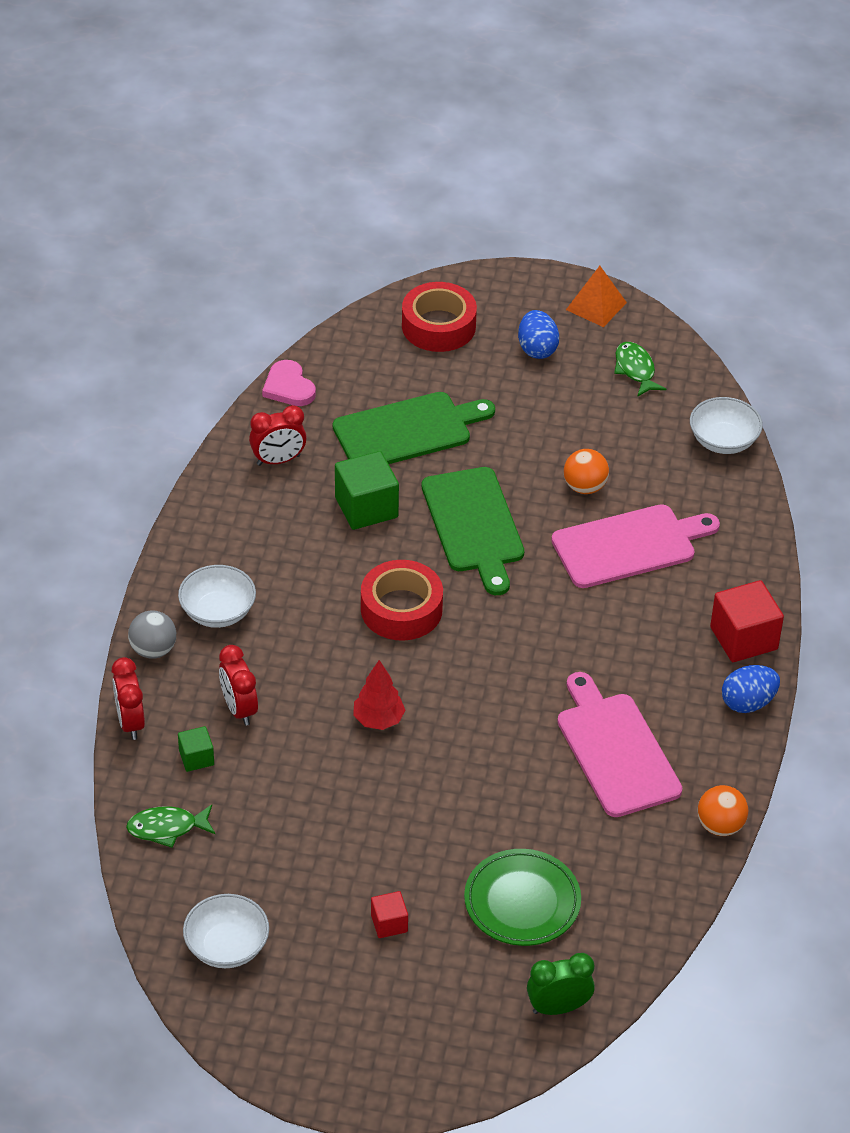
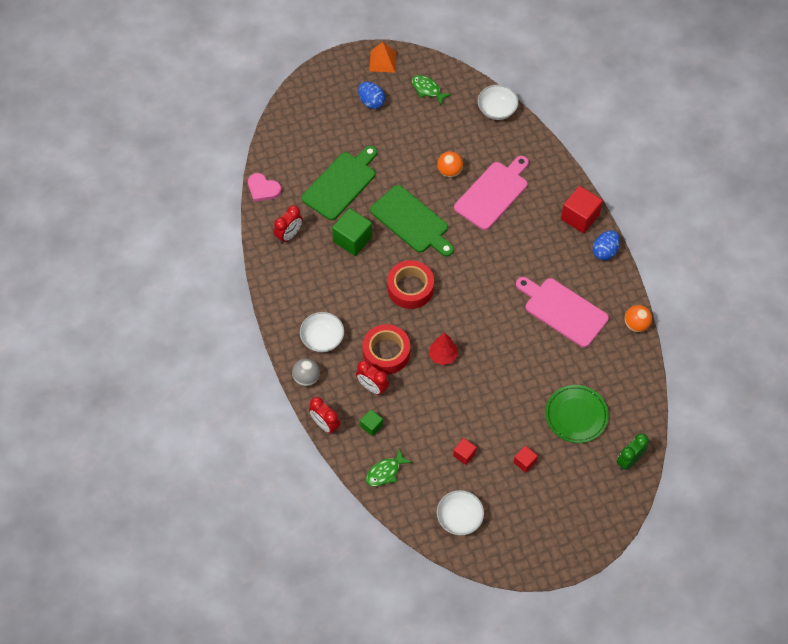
camera: 30 degrees left, 15 degrees up
(304, 865) = (464, 454): none -> red cube
(438, 326) = (313, 113): red tape -> red tape (386, 353)

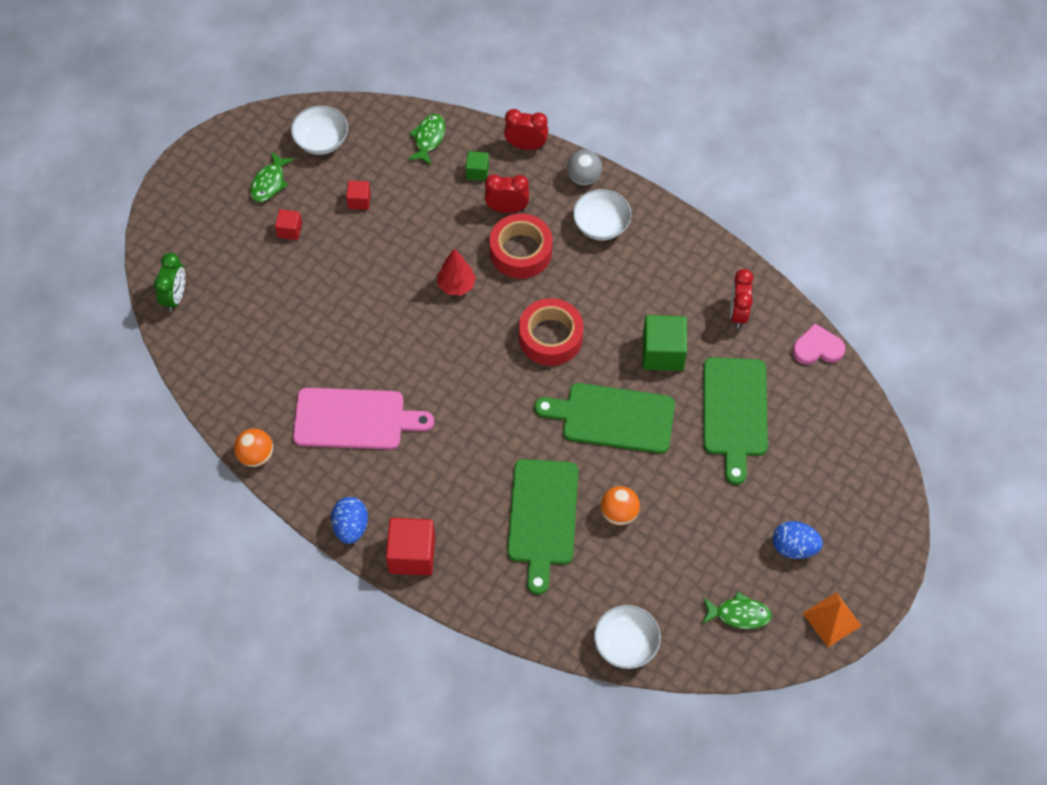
camera: 145 degrees right, 0 degrees up
(493, 193) = (542, 517): pink cutting board -> green cutting board
(516, 507) = (269, 182): none -> green fish
(576, 415) = (263, 309): green plate -> none

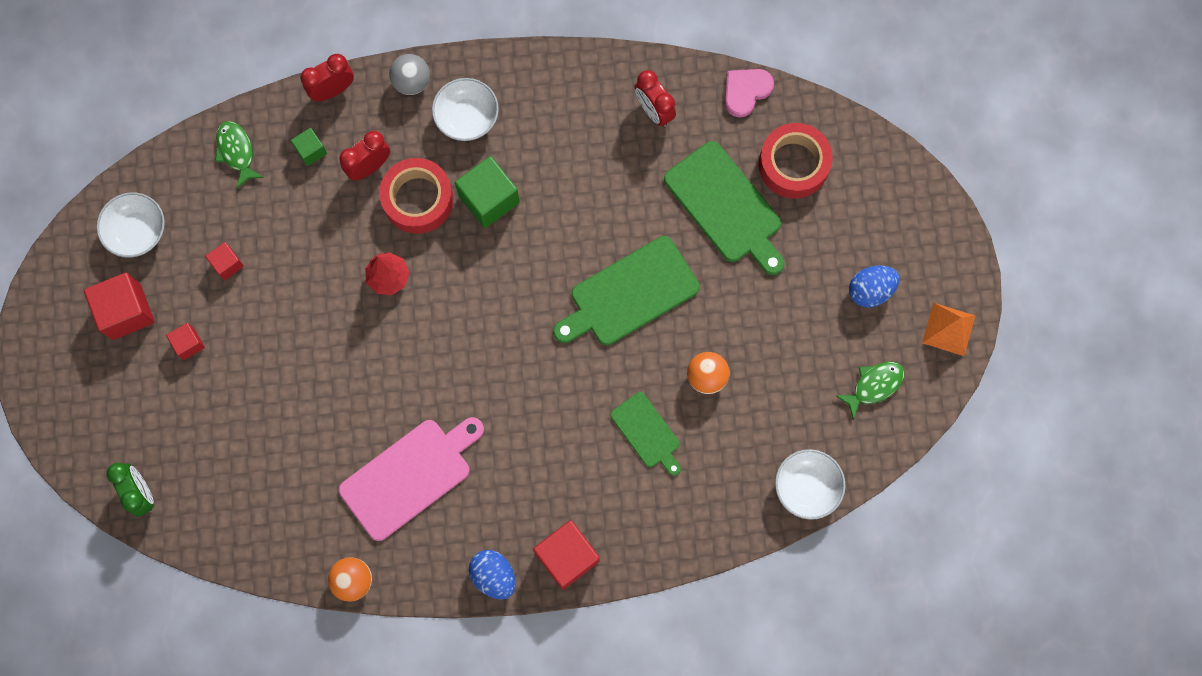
camera: 40 degrees left, 15 degrees up
(269, 182) = (126, 311): green fish -> red cube
(542, 517) = (647, 432): green cutting board -> green cutting board, size x0.58
(550, 337) = (514, 261): red tape -> red tape (793, 164)
(663, 353) = (621, 199): green cube -> green cube (489, 199)

